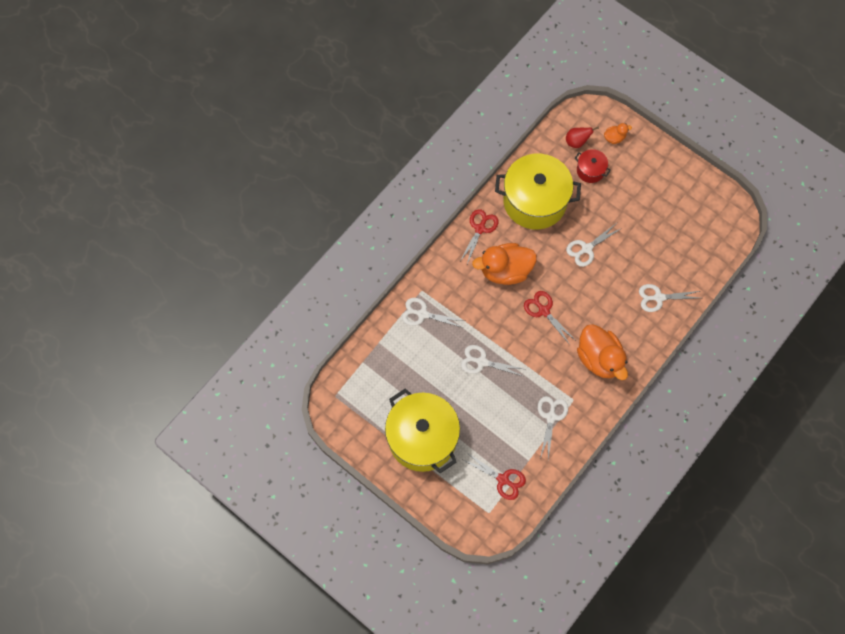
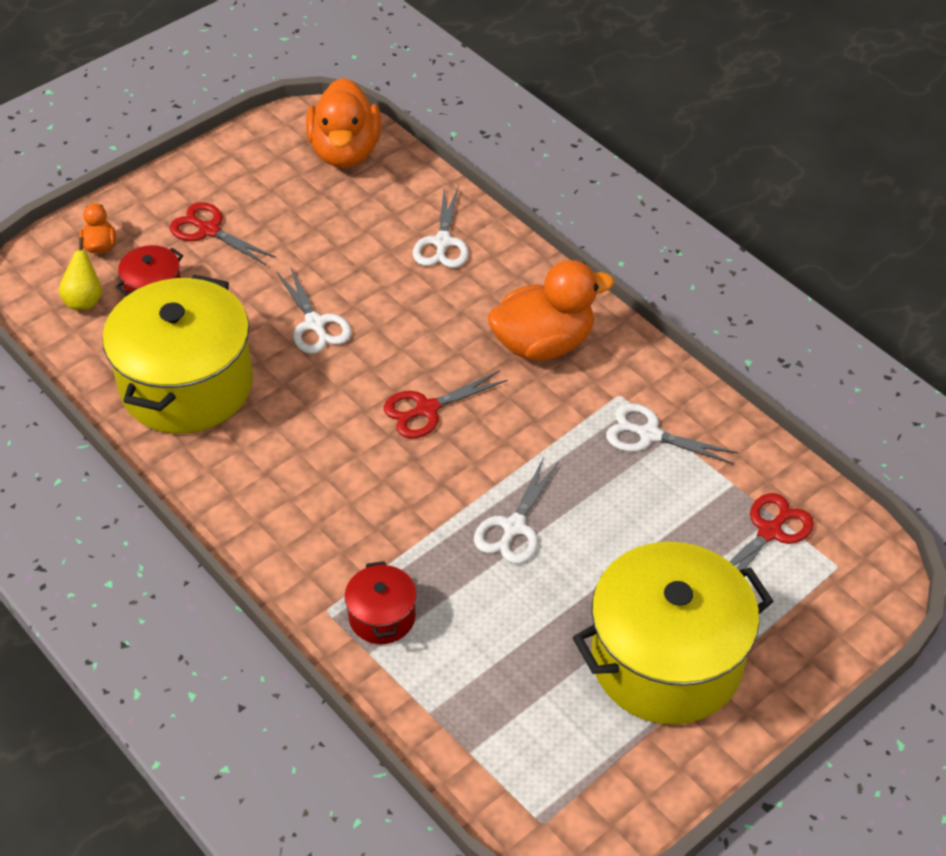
camera: 80 degrees left, 20 degrees down
(422, 314) = (382, 617): white scissors -> red pot
(480, 229) = (216, 483): red scissors -> red scissors (209, 230)
(505, 271) = (323, 456): orange duck -> orange duck (345, 152)
(576, 142) = (84, 300): red pear -> yellow pear

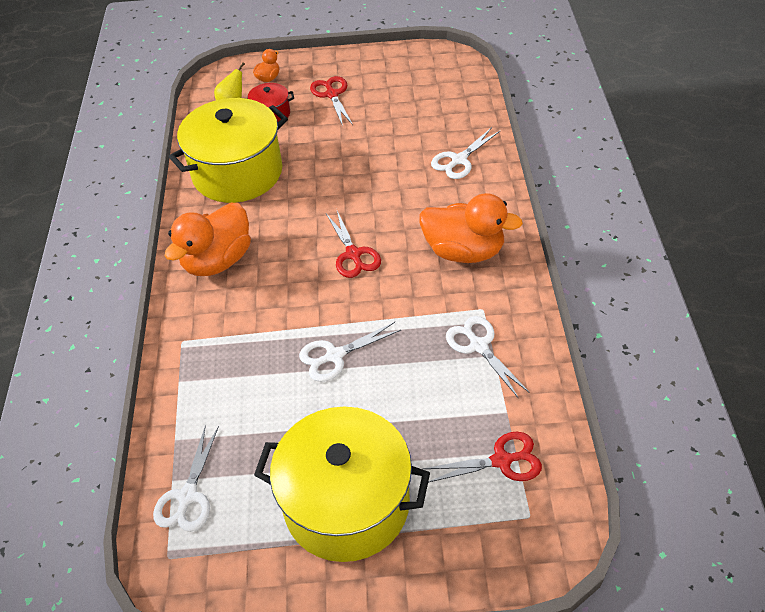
camera: 40 degrees right, 0 degrees up
(315, 324) = (338, 173): white scissors -> white scissors (187, 496)
(345, 152) = (451, 83): orange duck -> orange duck (218, 260)
(382, 617) = (207, 364): red pot -> none
(427, 409) = (353, 254): red scissors -> red scissors turned 120 degrees counterclockwise

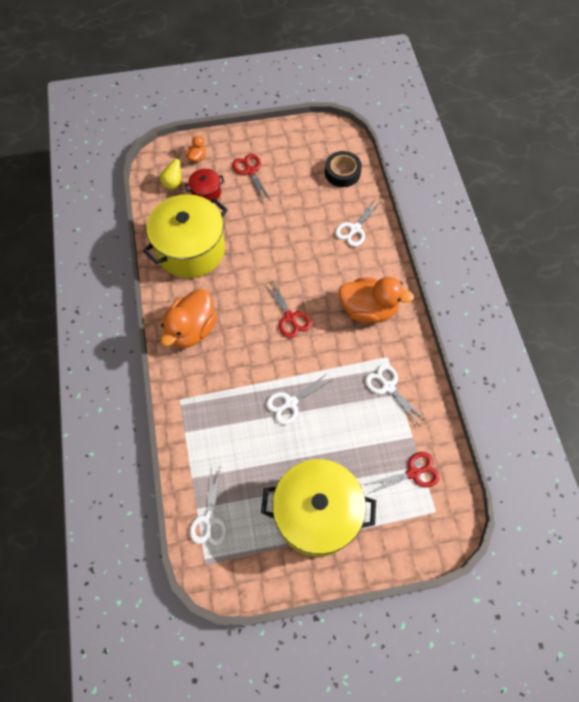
camera: 10 degrees left, 15 degrees up
(452, 100) = (342, 172): none -> black tape

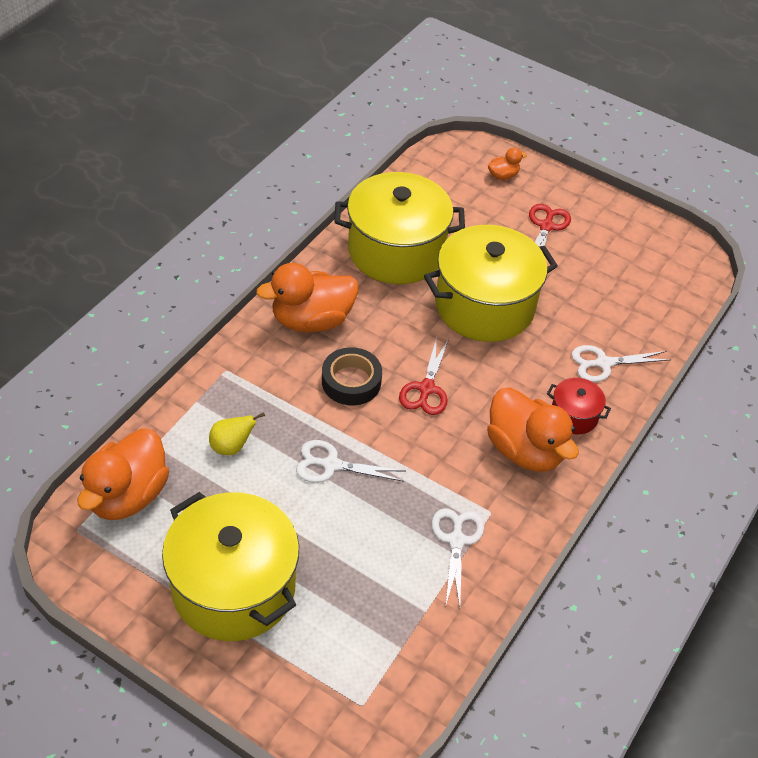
camera: 40 degrees right, 15 degrees down
(173, 183) = (449, 181): yellow pear -> yellow pear (232, 446)
(206, 193) = (474, 213): red pot -> red pot (574, 416)
(210, 519) = (127, 495): white scissors -> orange duck
(268, 244) = (484, 306): none -> yellow pot
(342, 172) = (654, 300): black tape -> black tape (351, 381)
(413, 473) = (383, 646): red scissors -> none

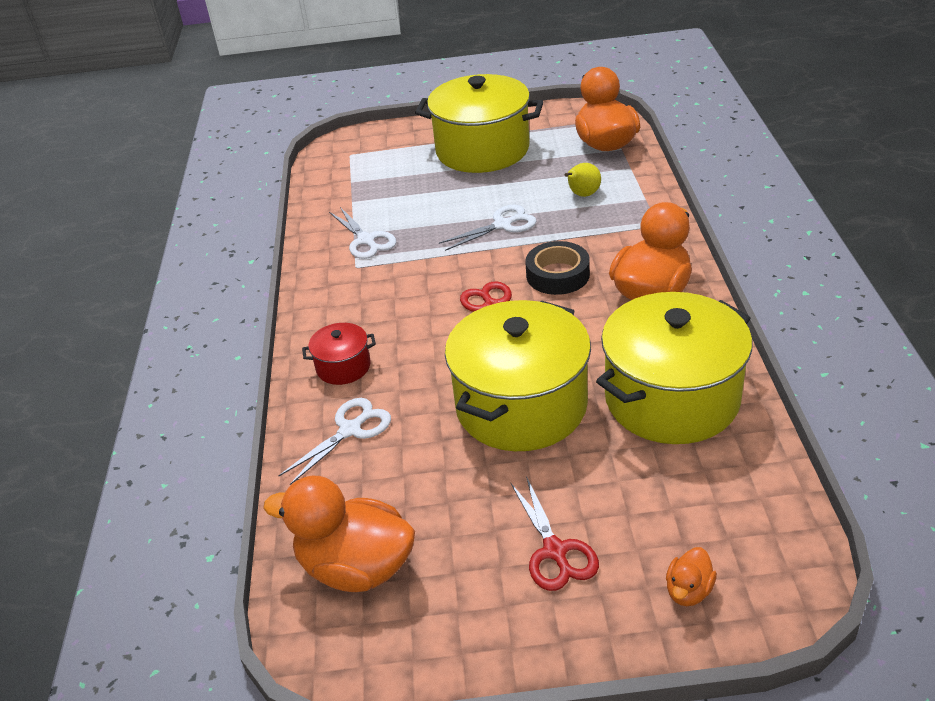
camera: 150 degrees right, 10 degrees down
(525, 450) = (365, 317): orange duck -> orange duck (356, 567)

